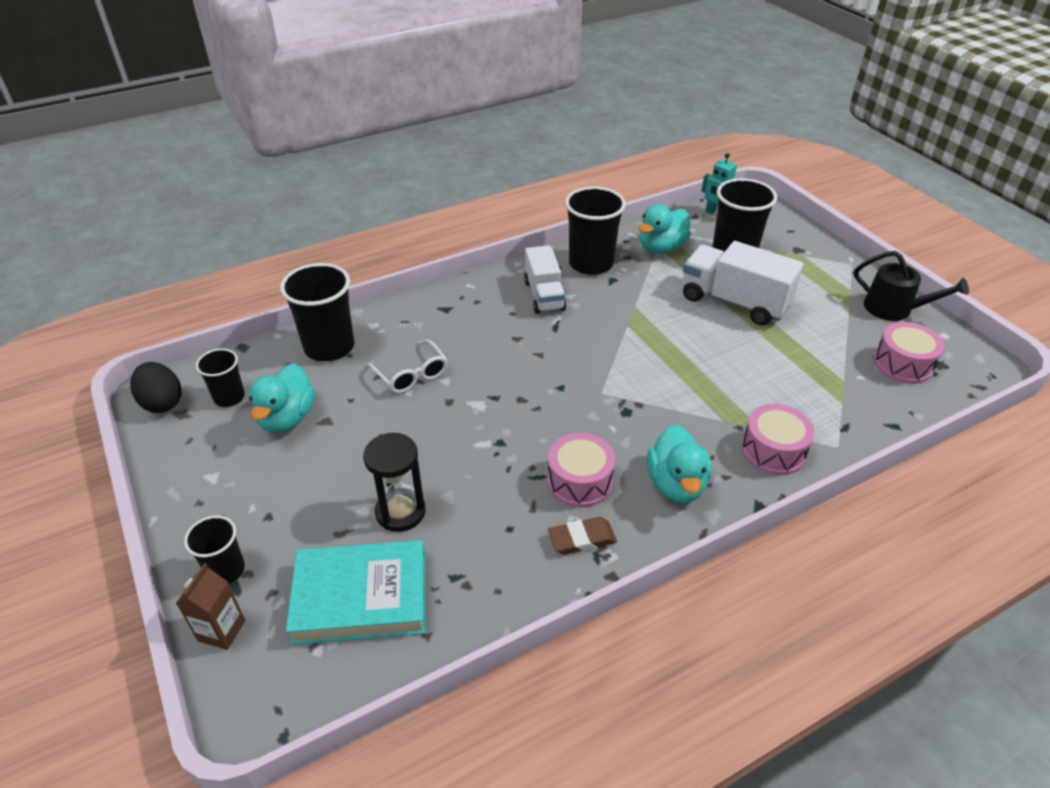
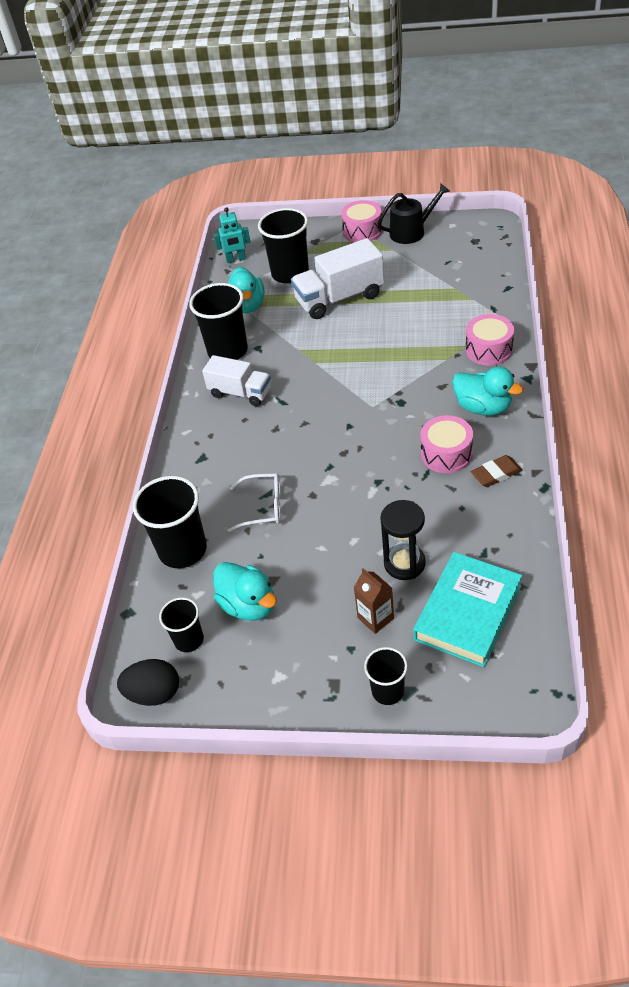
camera: 50 degrees left, 5 degrees up
(221, 630) = (445, 708): brown carton -> brown carton (375, 618)
(582, 539) = (496, 474): brown eraser -> brown eraser turned 45 degrees clockwise
(902, 364) = (462, 256): pink drum -> pink drum (362, 231)

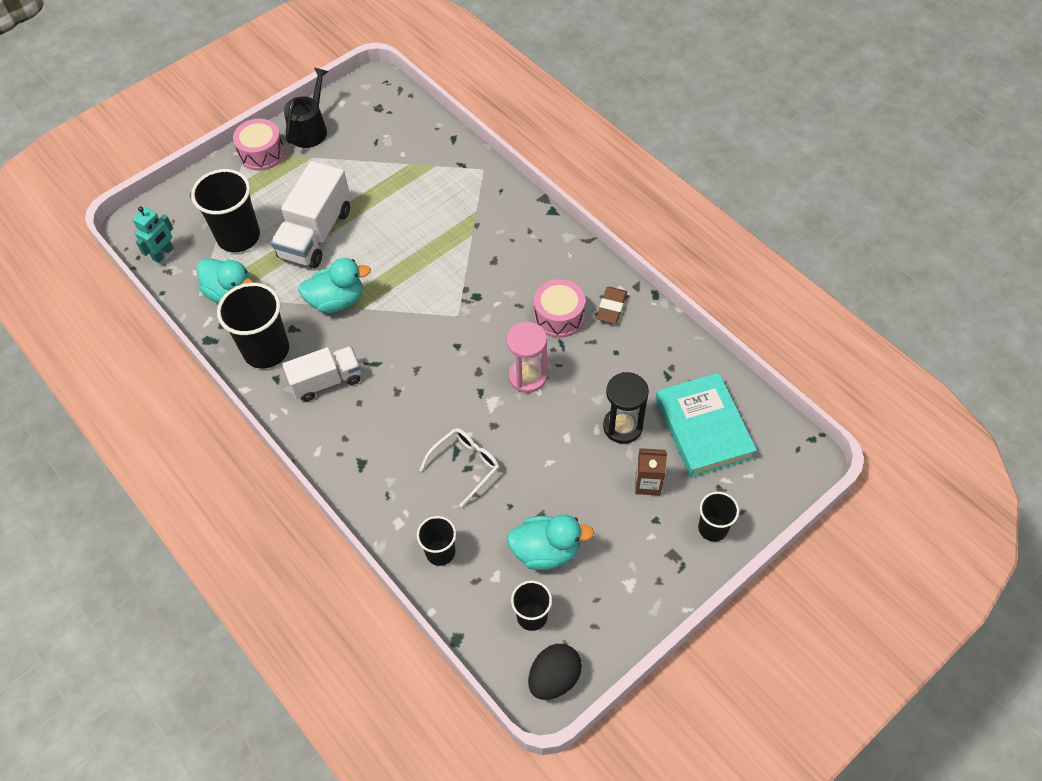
camera: 50 degrees left, 10 degrees up
(182, 550) = (440, 552): black cup -> black cup, size x0.57
(374, 479) = (527, 377): none -> pink hourglass
(483, 407) = (545, 258): turquoise duck -> turquoise duck (337, 301)
(489, 349) = (497, 204): pink drum -> none

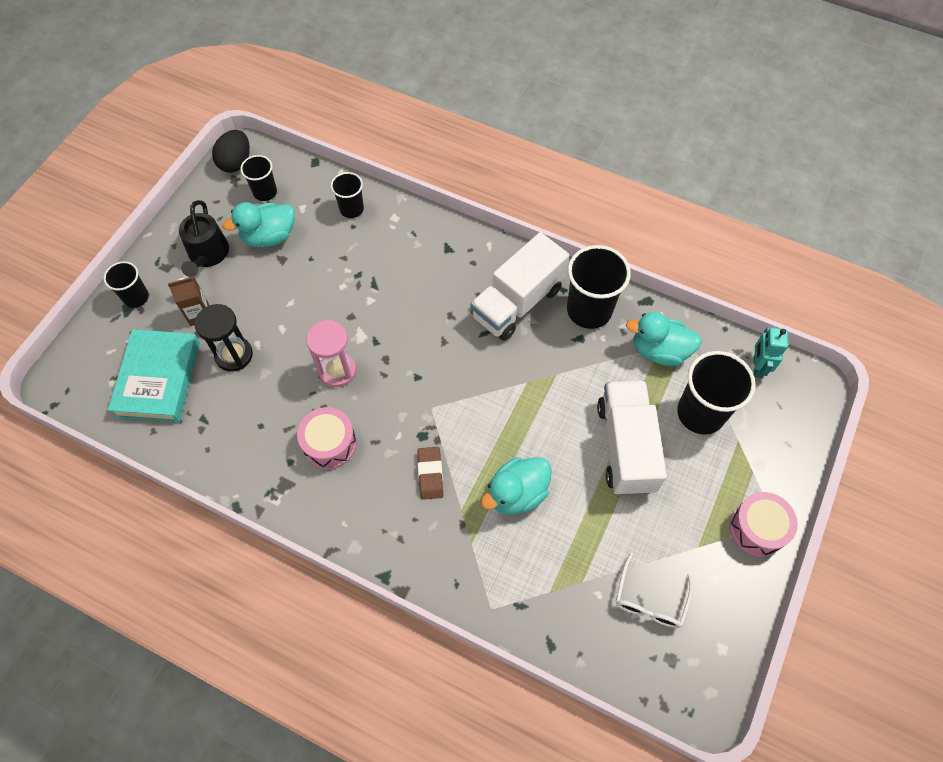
camera: 155 degrees right, 5 degrees up
(310, 129) = (729, 588): black watering can -> black watering can (208, 255)
(326, 381) = (517, 302): white truck -> white truck, size x1.51
(337, 301) = (556, 380): turquoise duck -> turquoise duck (517, 493)
(465, 465) = (360, 276): white glasses -> white glasses (650, 599)
(611, 307) = (279, 474): brown eraser -> brown eraser (430, 474)
(703, 428) = (158, 379): turquoise book -> turquoise book turned 45 degrees clockwise

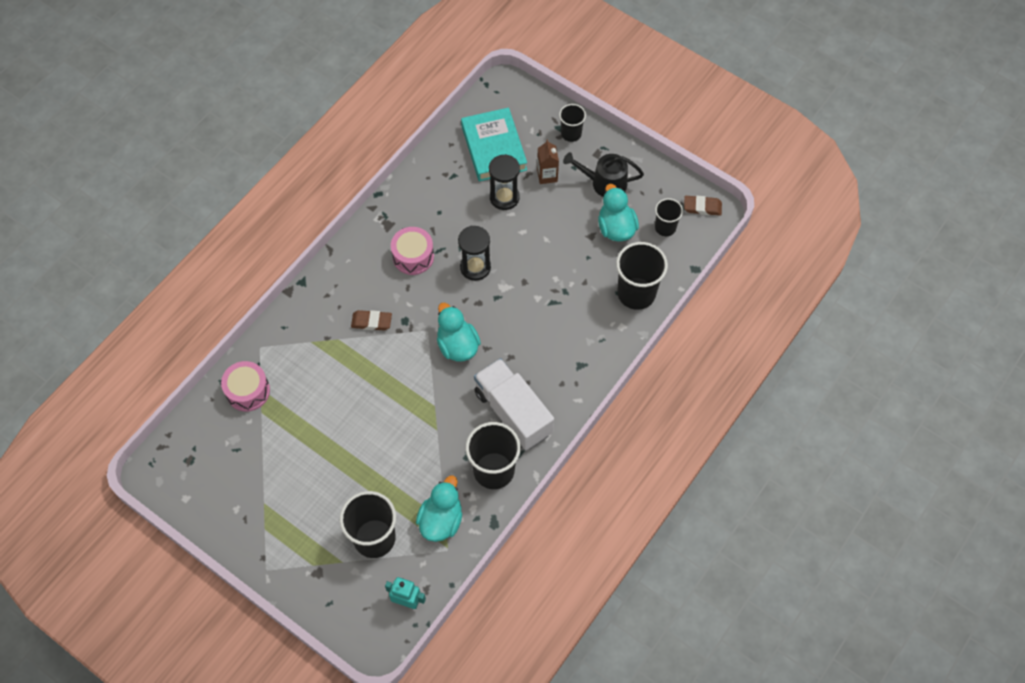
camera: 100 degrees right, 0 degrees up
(158, 379) = (494, 148): turquoise book -> turquoise book turned 60 degrees clockwise
(236, 162) = (702, 207): black egg -> brown eraser
(337, 370) = (475, 267): pink hourglass -> black hourglass
(351, 209) = (636, 293): black cup -> black cup, size x1.76
(517, 493) = (340, 380): turquoise duck -> turquoise duck (457, 345)
(626, 447) = (359, 469): white truck -> none
(650, 599) = (234, 456): white glasses -> none
(757, 528) = (265, 553): pink drum -> pink drum (248, 391)

